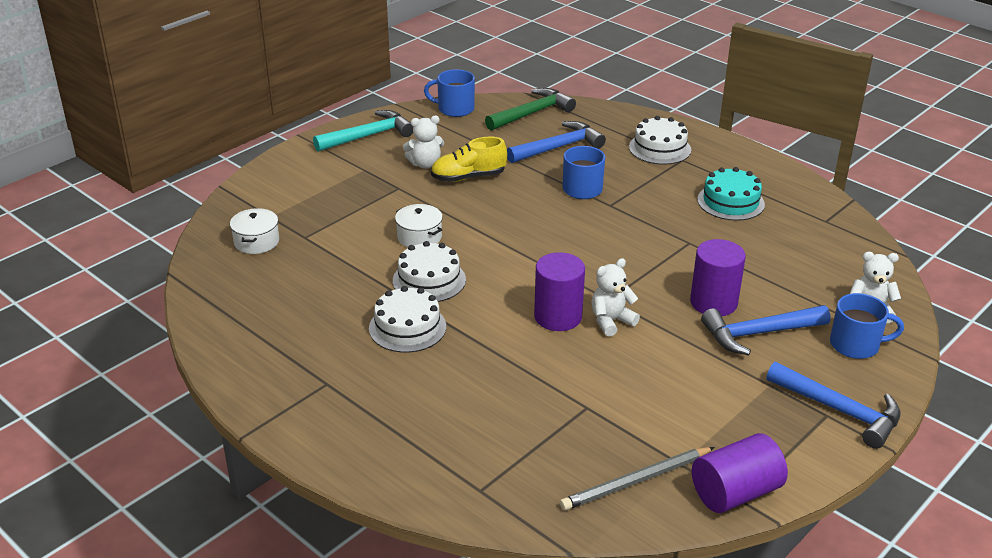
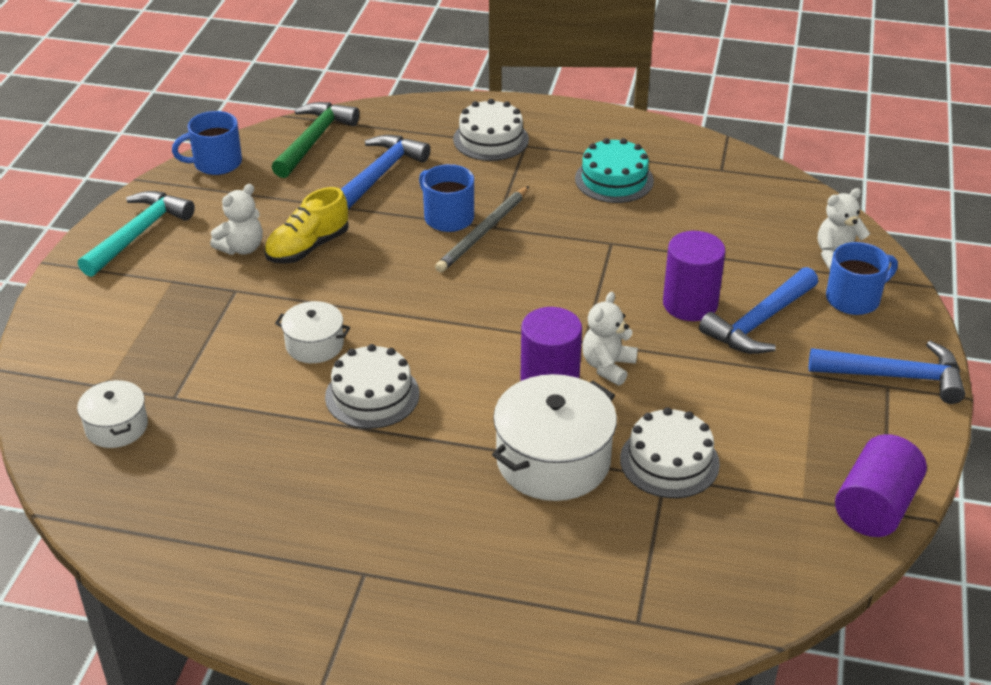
camera: 30 degrees left, 5 degrees up
(407, 327) = (397, 464): white cake -> white cake (669, 461)
(515, 366) = (553, 460): none -> white pot
(636, 481) = (778, 537): grey pencil -> grey pencil (483, 232)

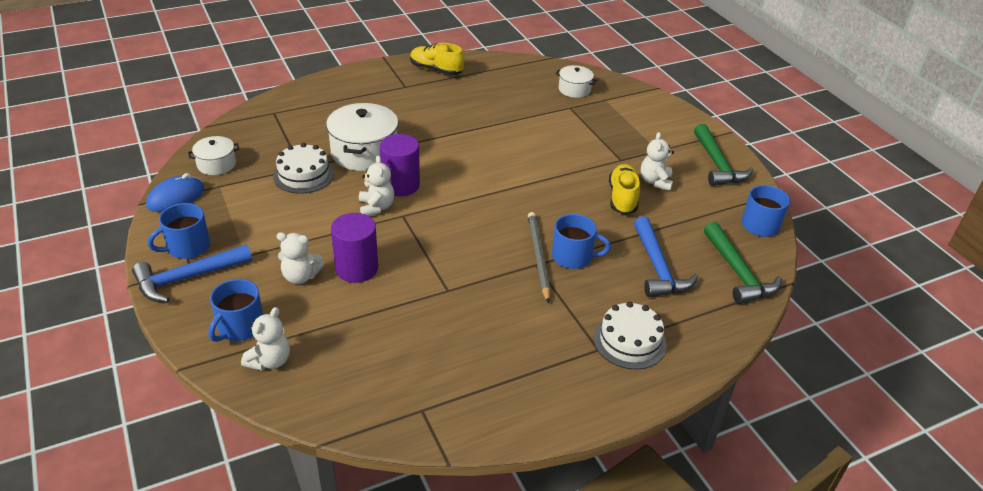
camera: 140 degrees right, 0 degrees up
(138, 234) = (717, 164): turquoise hammer -> green hammer
(268, 589) = (436, 70): none -> yellow shoe
(314, 345) = (542, 152): white pot -> white pot (216, 164)
(372, 395) = (484, 143): white cake -> none
(614, 180) = (498, 350): turquoise cake -> none
(760, 322) = (300, 276): blue hammer -> white teddy bear
(875, 507) = (176, 197): purple cylinder -> blue mouse
(882, 418) = (187, 247): none -> blue mug

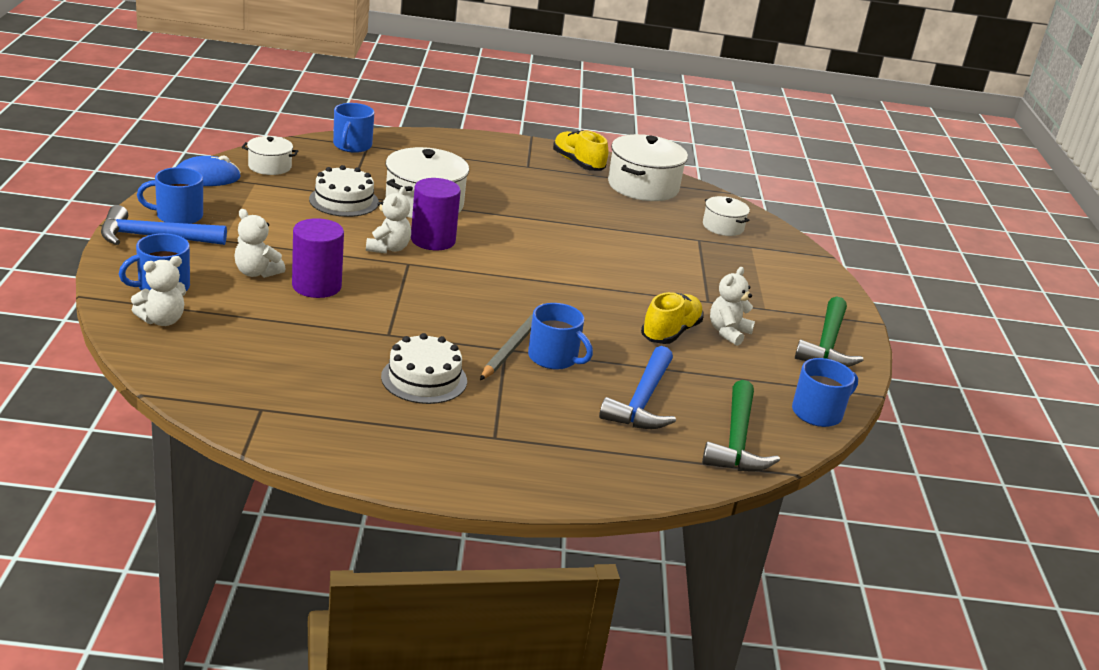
camera: 25 degrees right, 10 degrees down
(262, 117) = (352, 146): none -> blue mug
(495, 74) = (643, 186): none -> white pot
(629, 341) = (537, 444): white cake -> white cake (424, 379)

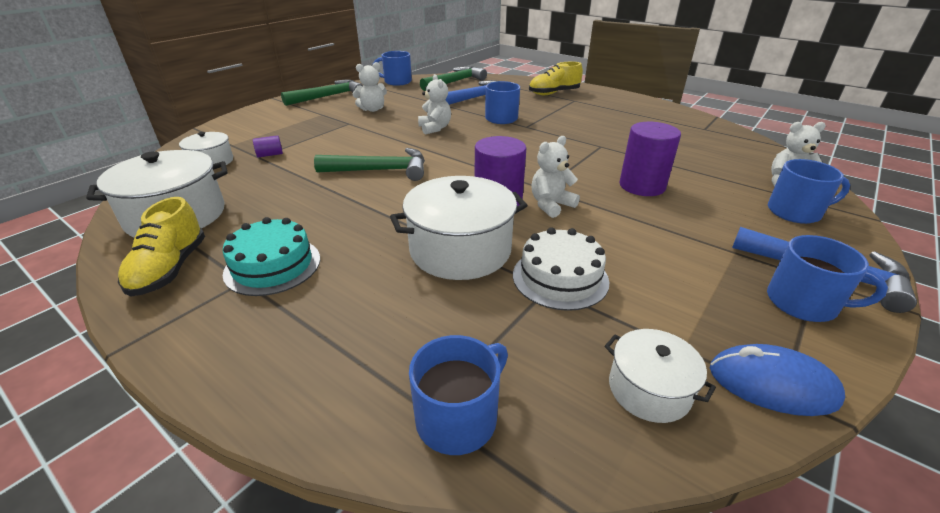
camera: 140 degrees left, 5 degrees up
(256, 272) = (698, 208): white teddy bear -> white teddy bear (435, 128)
(424, 379) = (594, 123): white cake -> none
(514, 344) = (517, 127): grey pencil -> none
(526, 175) = (273, 265): none -> turquoise cake
(572, 249) = (380, 170): none -> green hammer
(670, 332) = (407, 115): yellow shoe -> yellow shoe (553, 93)
(694, 244) = (270, 155): none -> purple cylinder

